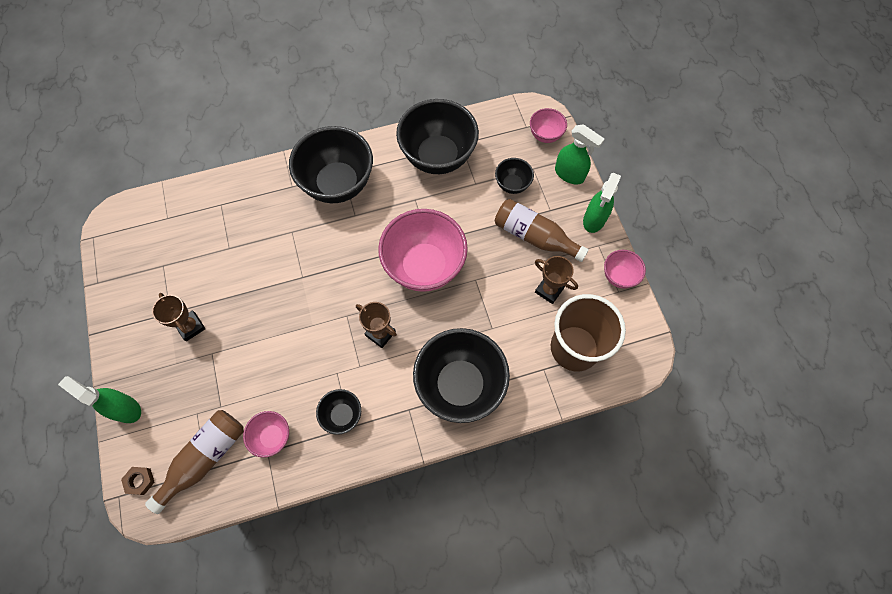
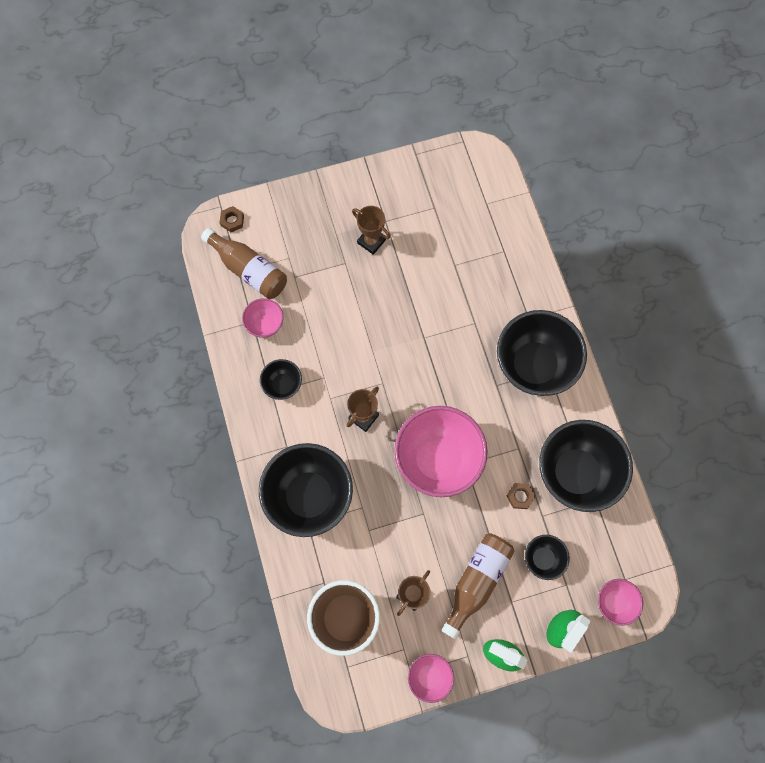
camera: 90 degrees right, 5 degrees up
(125, 408) = (295, 199): green spray bottle -> none
(190, 327) = (371, 241): brown trophy -> brown trophy turned 75 degrees clockwise
(458, 200) = (520, 496): none -> brown nut

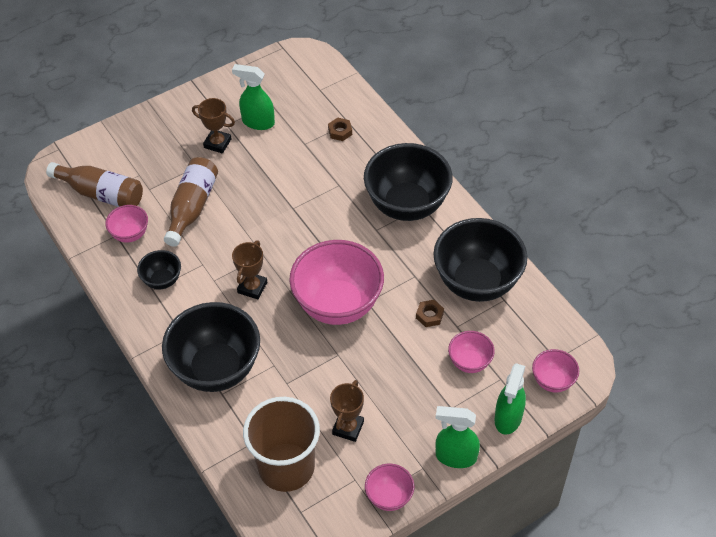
camera: 15 degrees left, 20 degrees down
(232, 221) = (73, 158): brown nut -> brown nut (340, 131)
(416, 227) = (258, 122): none -> green spray bottle
(477, 581) = (410, 399): brown bottle -> brown bottle (192, 207)
(543, 558) = (469, 362): black bowl -> pink bowl

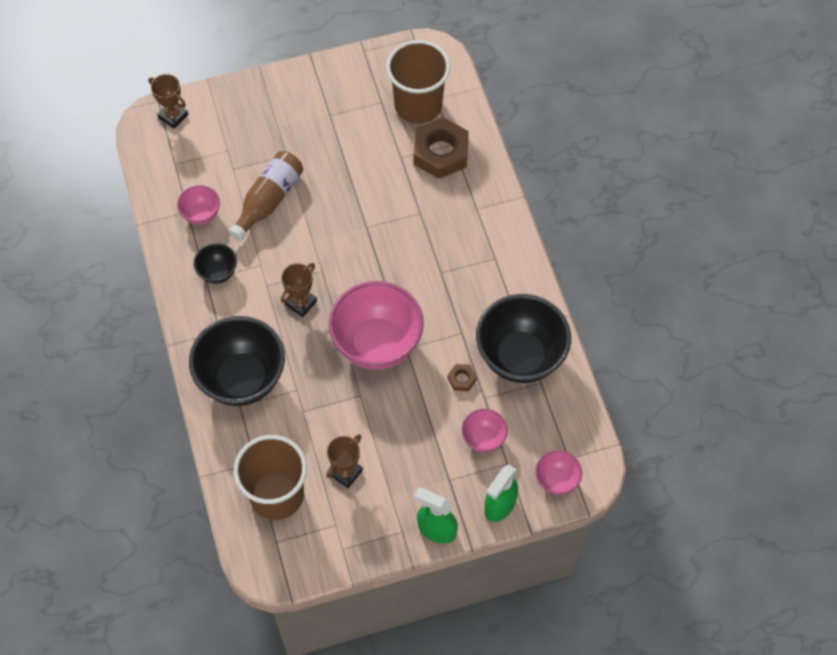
camera: 15 degrees right, 10 degrees up
(101, 194) = (185, 162): brown bottle -> none
(217, 143) = (314, 134): brown trophy -> brown trophy (173, 116)
(258, 122) = (361, 120): green spray bottle -> none
(305, 99) = (418, 105): none -> brown cup
(340, 131) = (441, 152): brown nut -> brown nut, size x2.27
(389, 497) = (361, 551): pink bowl -> none
(407, 205) = (480, 254): black bowl -> none

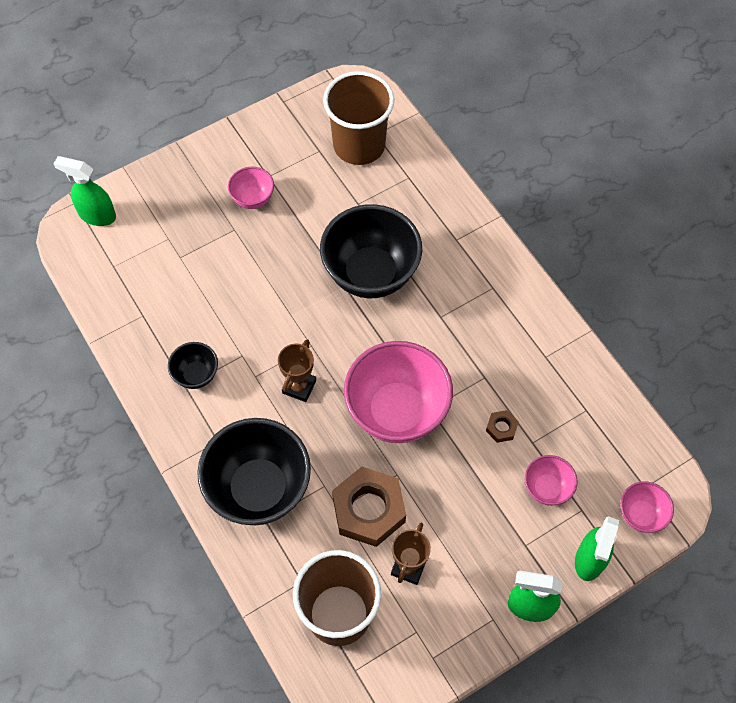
camera: 15 degrees left, 0 degrees up
(173, 116) = (97, 215): brown trophy -> green spray bottle
(201, 214) = (159, 315): pink bowl -> pink bowl (253, 199)
(269, 200) = (229, 282): brown bottle -> none
(441, 152) = (399, 189): brown nut -> brown nut (369, 510)
(520, 357) = (555, 387): black bowl -> black bowl (370, 274)

